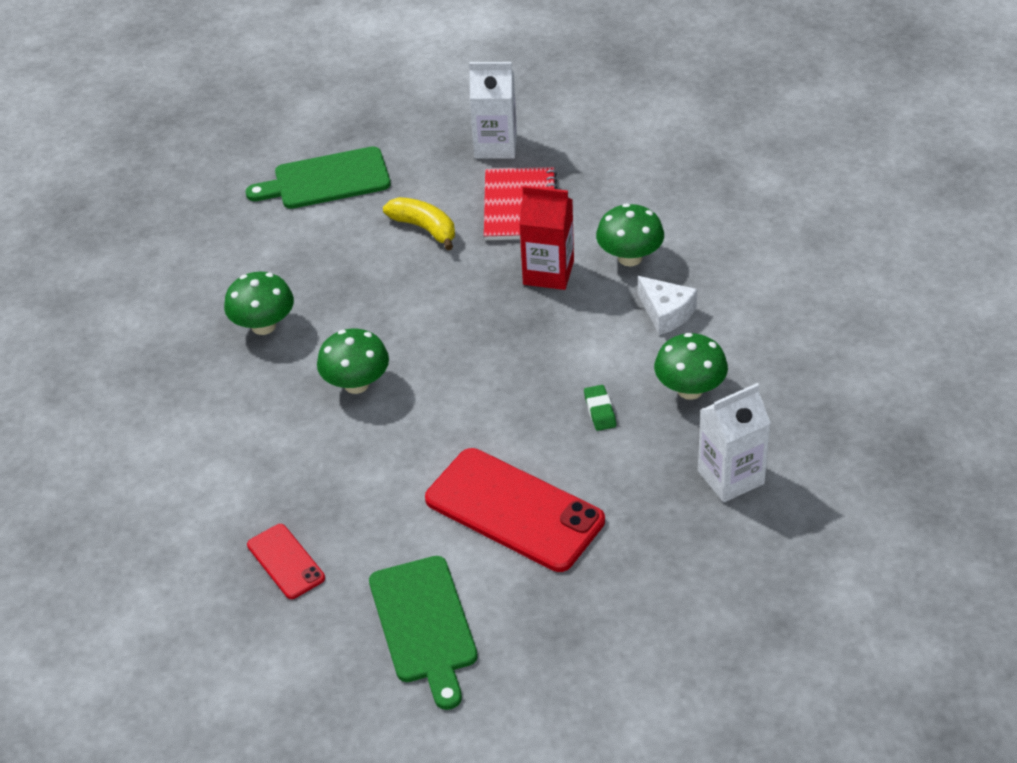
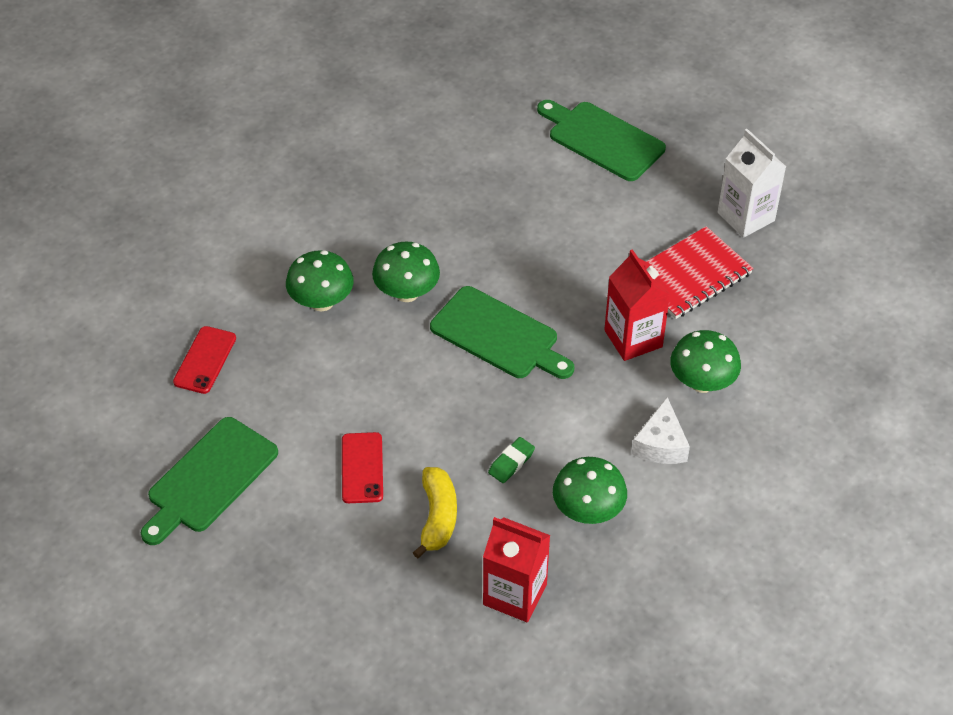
camera: 50 degrees right, 5 degrees up
(263, 326) = (417, 202): green mushroom -> green mushroom (321, 302)
(424, 228) = (607, 231): yellow banana -> yellow banana (437, 517)
(463, 350) = (498, 335): none -> green cutting board
(514, 510) = (362, 468): red phone -> red phone, size x0.51
(730, 477) = (515, 594): white carton -> red carton

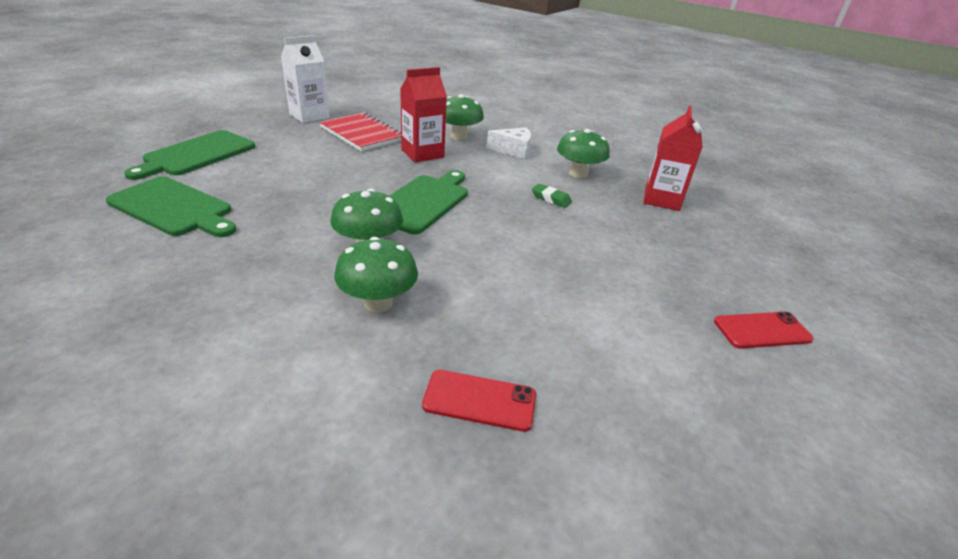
camera: 100 degrees left, 15 degrees down
(209, 479) = (656, 374): green cutting board -> green cutting board (174, 208)
(362, 468) = (589, 267): red phone -> red phone (762, 330)
(437, 517) = (617, 229): yellow banana -> none

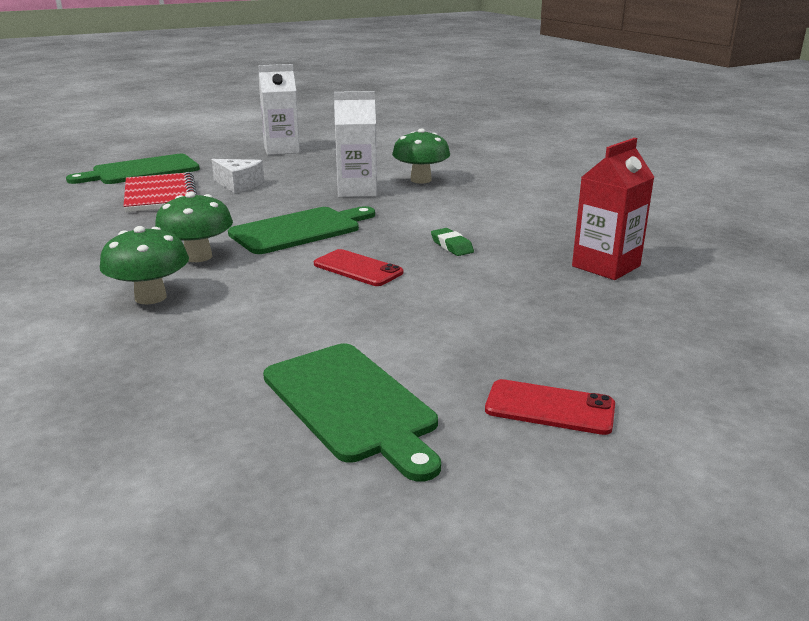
camera: 30 degrees right, 10 degrees down
(174, 208) = (75, 206): green cutting board -> green cutting board (352, 404)
(362, 134) = (315, 169): red notebook -> red notebook (160, 195)
(422, 154) = (357, 191): red carton -> white carton
(479, 400) = (141, 383): red phone -> red phone (358, 268)
(513, 150) = (471, 198): white cheese -> white cheese (239, 184)
(578, 174) = (523, 228): green mushroom -> none

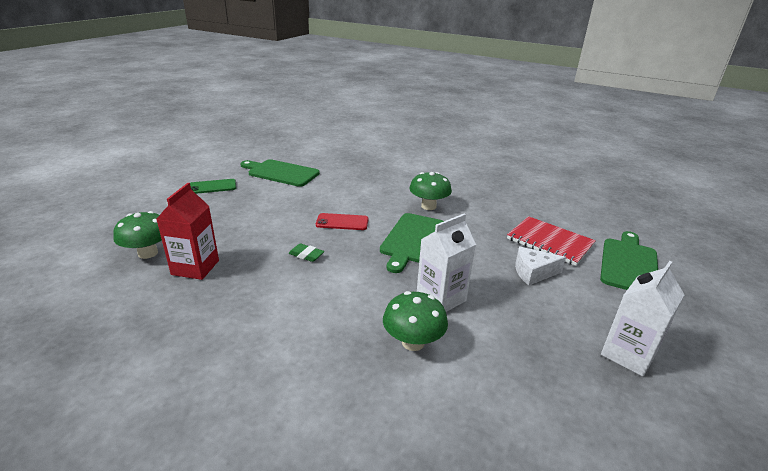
camera: 145 degrees right, 5 degrees up
(150, 297) = (407, 184): green mushroom -> green mushroom (148, 253)
(549, 408) = (212, 187): red phone -> green phone

